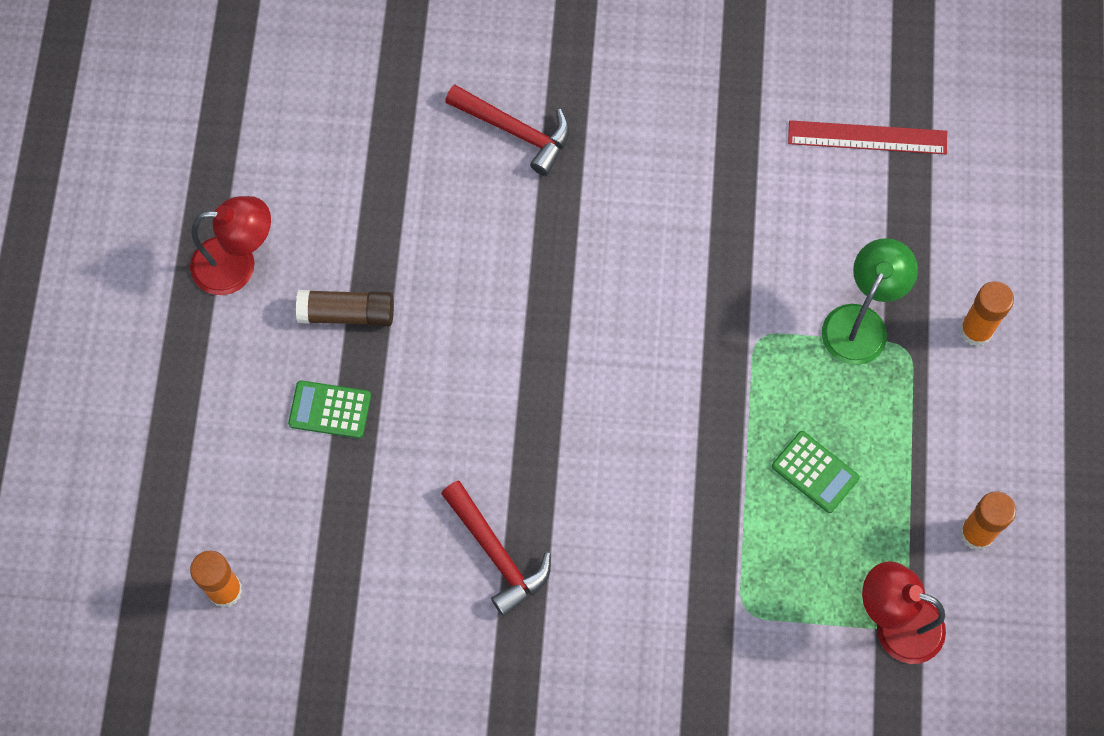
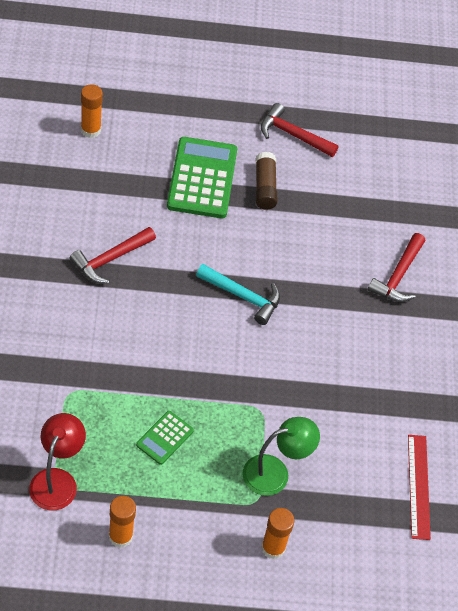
camera: 80 degrees right, 15 degrees down
(237, 265) = (293, 135): red lamp -> red hammer
(330, 410) = (202, 178): green calculator -> green calculator, size x1.99
(561, 355) = (242, 296): none -> turquoise hammer
(860, 322) = (275, 473): green lamp -> green lamp turned 45 degrees counterclockwise

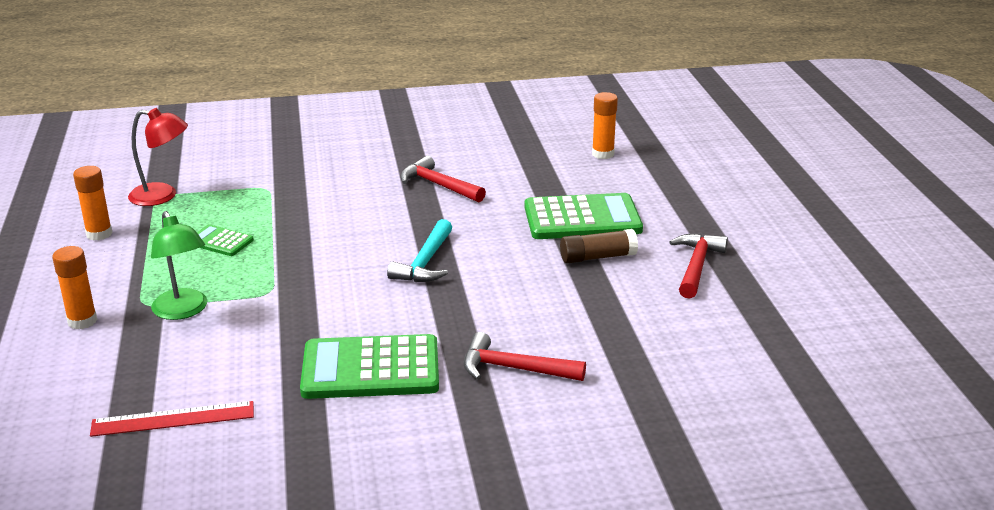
camera: 85 degrees right, 25 degrees down
(382, 358) = (370, 369): none -> green calculator

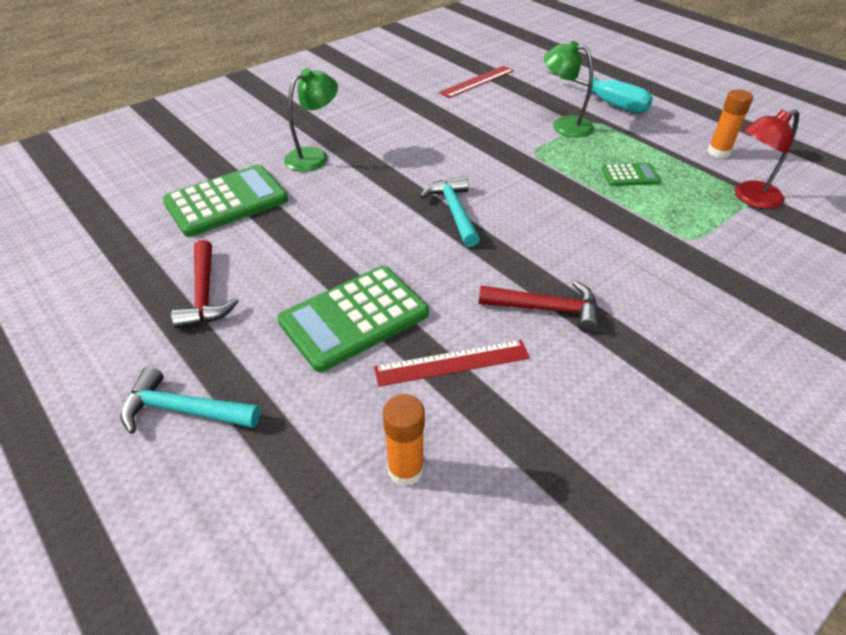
camera: 150 degrees right, 15 degrees up
(82, 321) = (608, 103): orange glue stick -> turquoise screwdriver
(370, 369) = (405, 130): green calculator -> green calculator (226, 201)
(514, 369) = (314, 156): red hammer -> green lamp
(534, 181) = (452, 362): none -> red ruler
(597, 257) = (308, 270): brown glue stick -> none
(727, 208) = (184, 410): none -> turquoise hammer

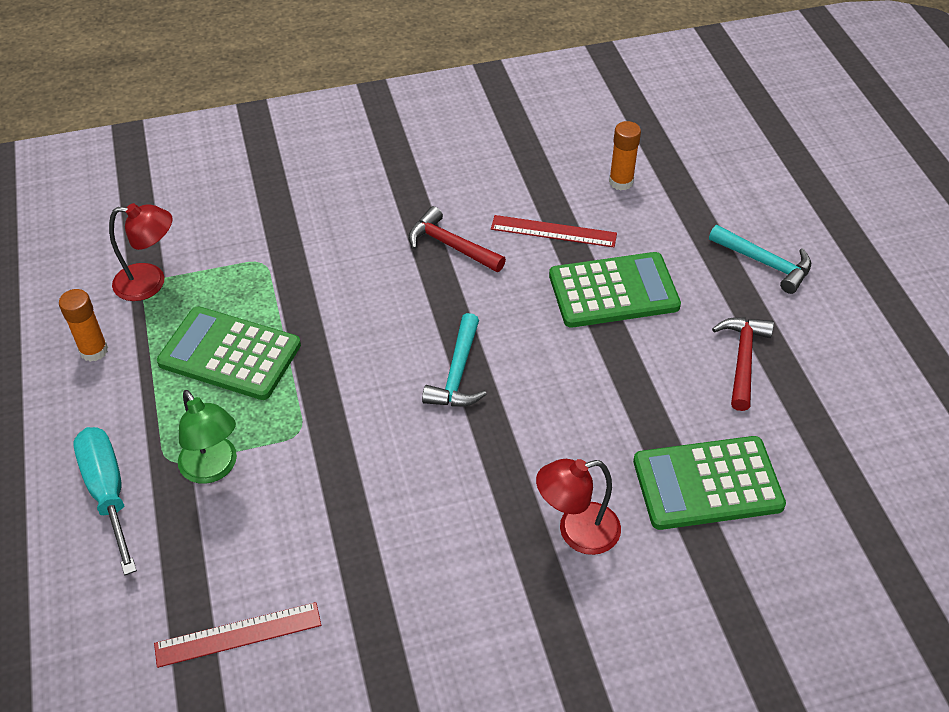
camera: 155 degrees left, 5 degrees up
(314, 156) = (576, 532): green lamp -> red lamp
(630, 175) = (230, 354): green calculator -> green calculator, size x1.99

